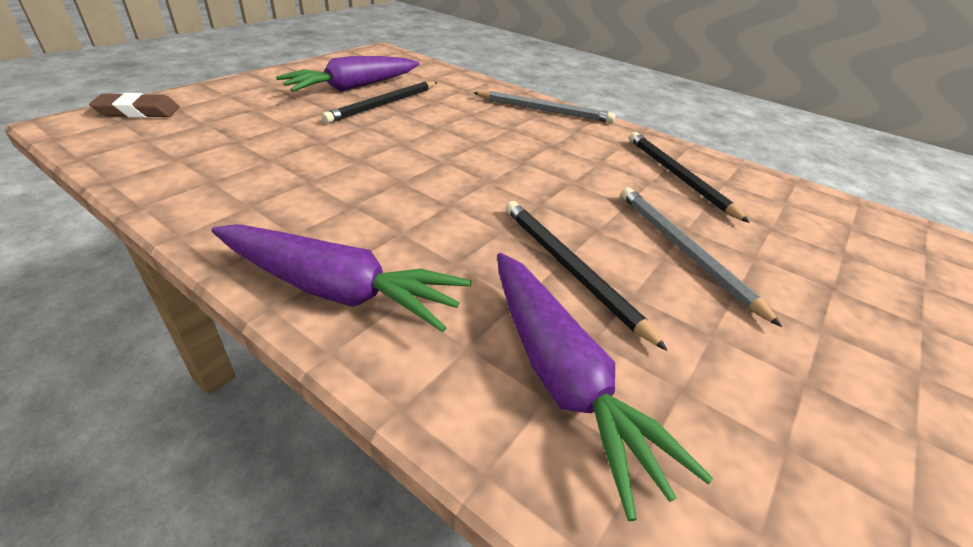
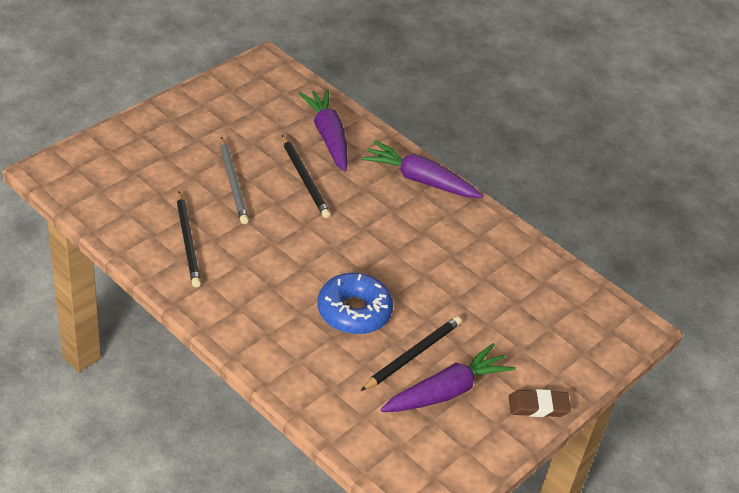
camera: 175 degrees left, 5 degrees up
(138, 111) = (607, 345): brown eraser -> brown eraser (538, 406)
(450, 129) = (354, 311): none -> blue donut
(544, 110) = (256, 342): grey pencil -> none

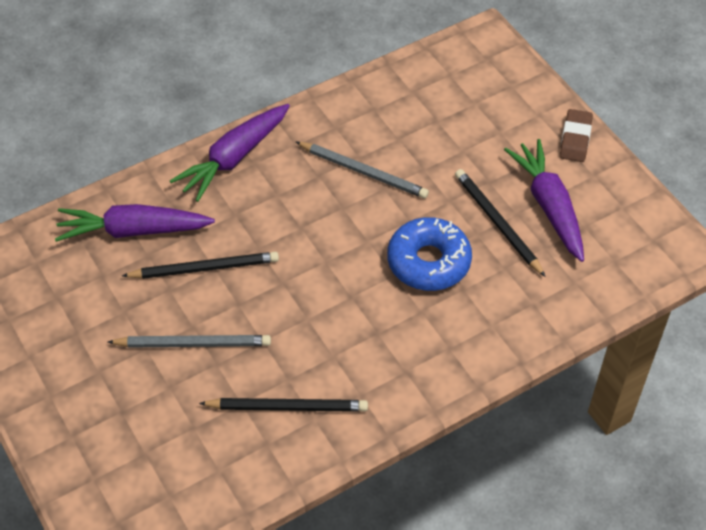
camera: 70 degrees left, 10 degrees up
(436, 259) = (363, 172): none -> grey pencil

